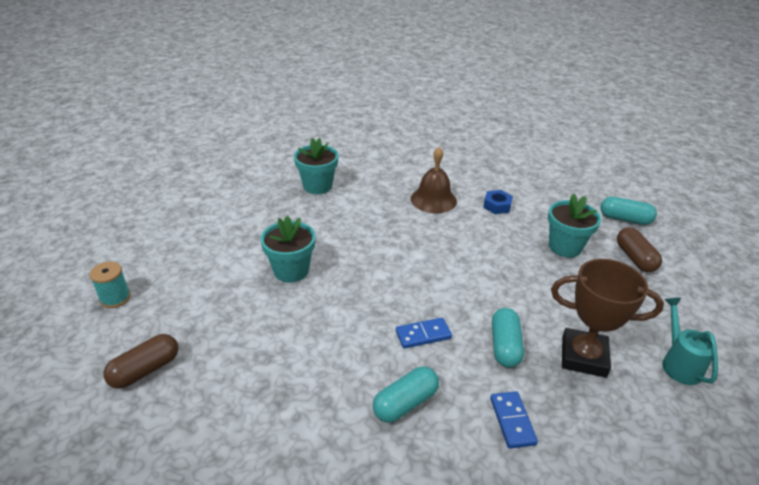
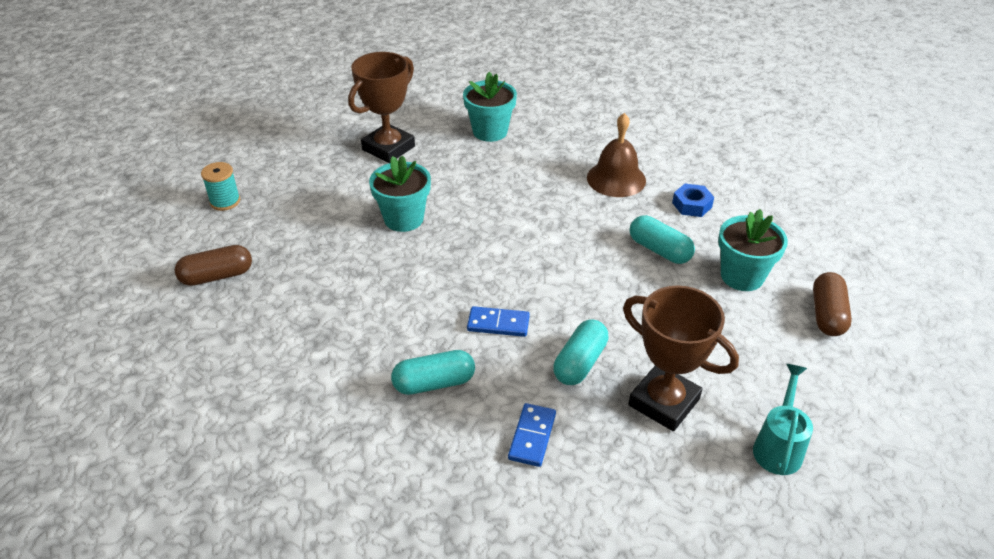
camera: 25 degrees right, 5 degrees up
(242, 217) = (388, 148): none -> brown trophy
(624, 219) = (855, 264): turquoise capsule -> turquoise capsule (659, 250)

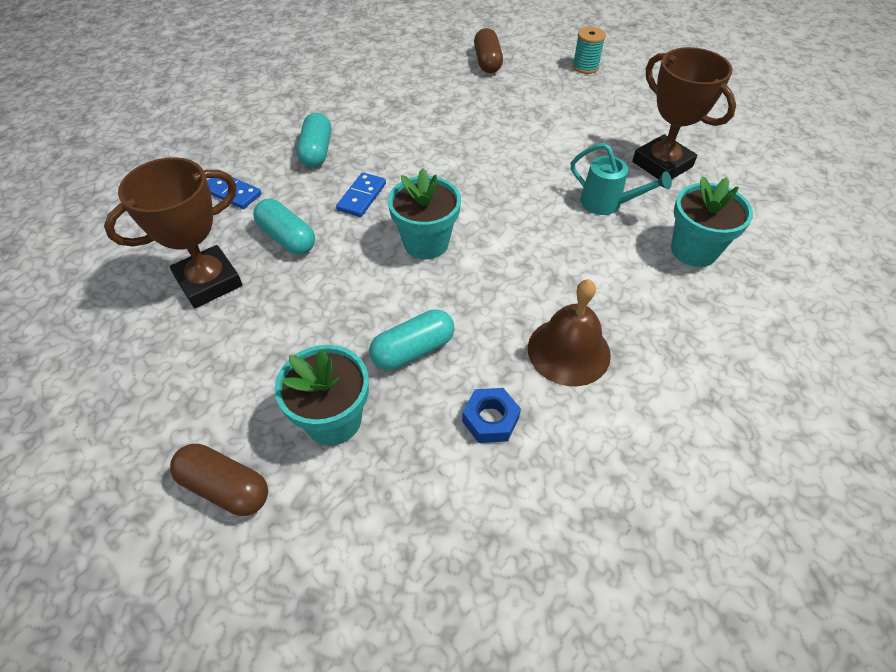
camera: 105 degrees right, 10 degrees up
(403, 219) = (533, 160): turquoise flower pot -> turquoise flower pot (426, 243)
(778, 447) = (106, 348): turquoise watering can -> turquoise watering can (607, 204)

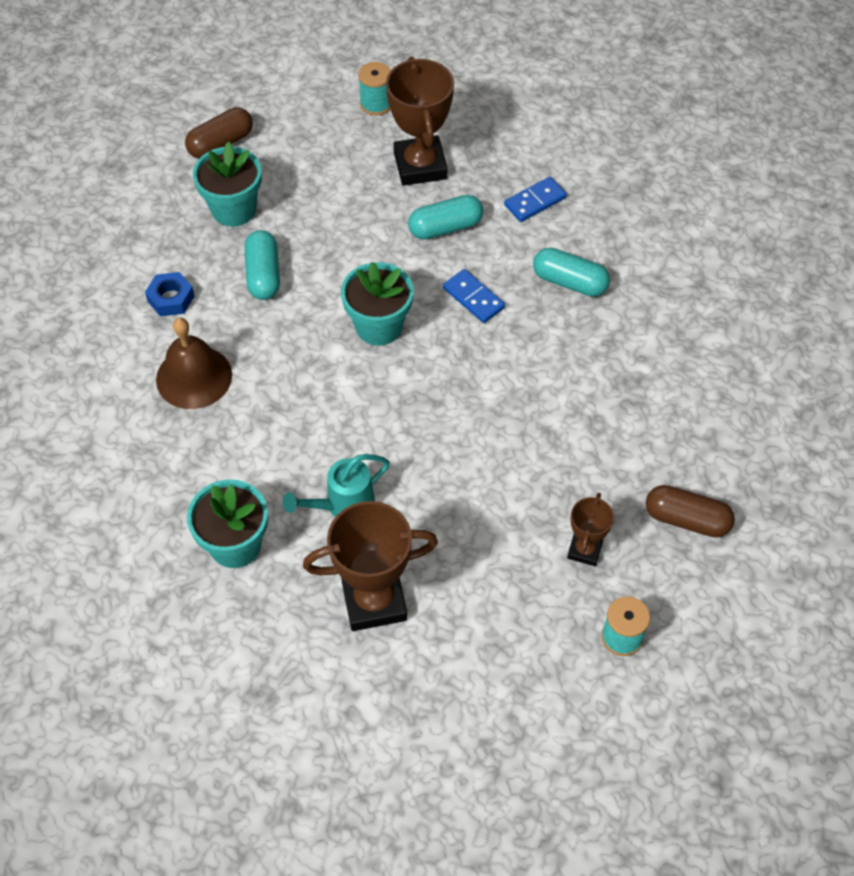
camera: 115 degrees right, 5 degrees up
(117, 352) = (376, 104): none -> turquoise spool
(541, 92) = (585, 550): none -> brown trophy

